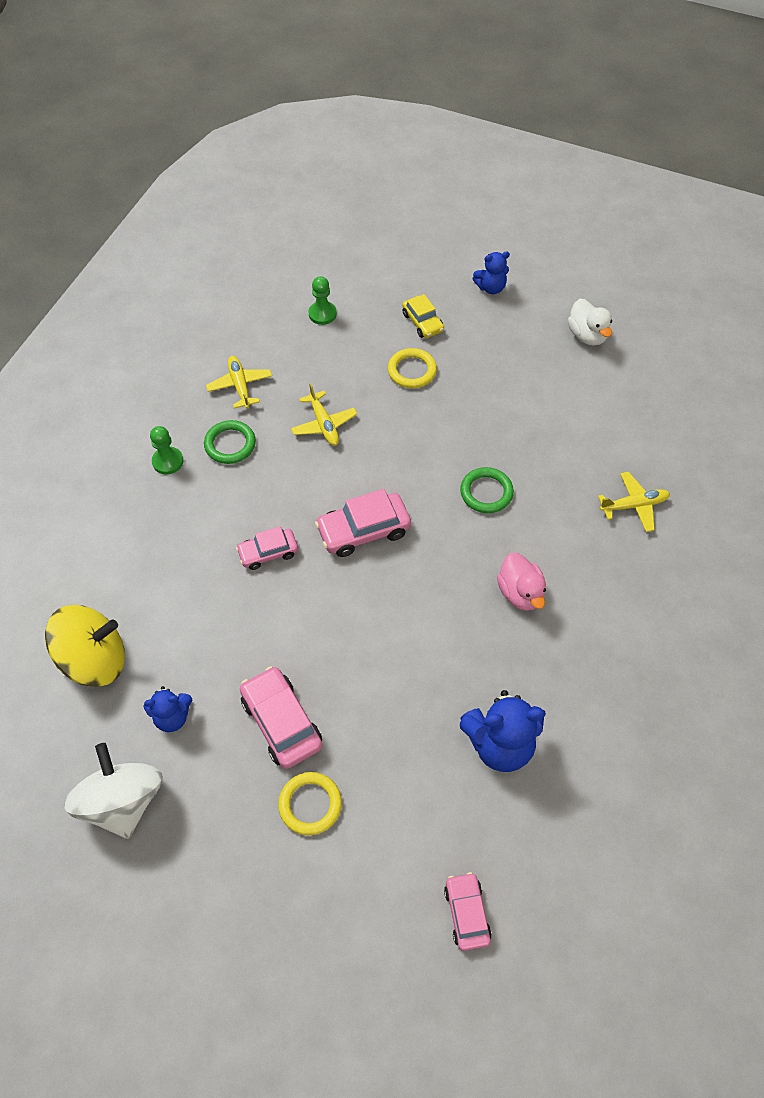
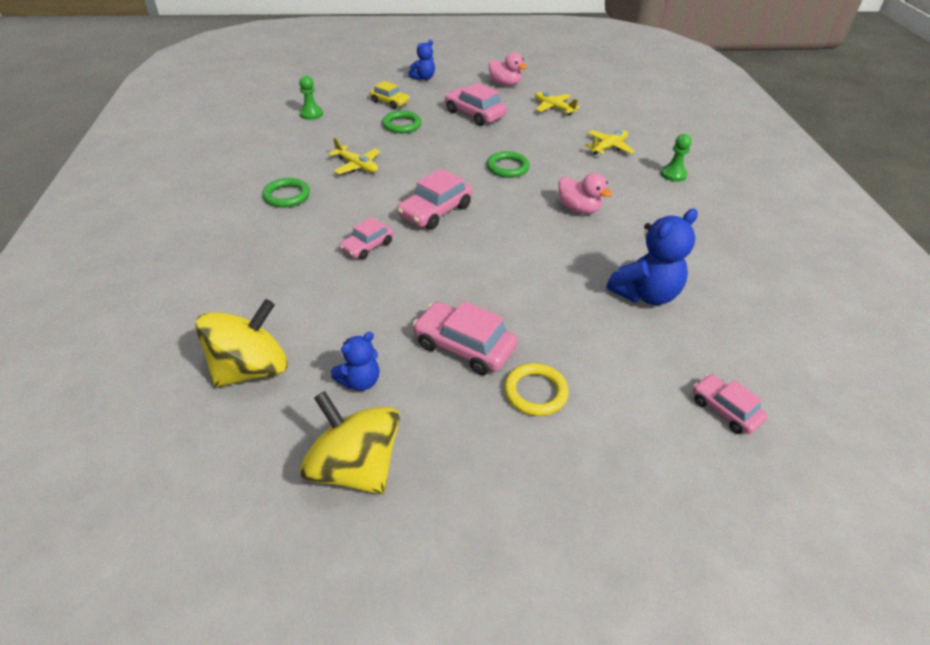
camera: 30 degrees left, 15 degrees down
(122, 802) = (355, 467): white spinning top -> yellow spinning top
(168, 461) = (237, 220): green pawn -> green pawn (673, 174)
(240, 386) = (271, 163): yellow plane -> yellow plane (553, 108)
(412, 371) = (401, 125): yellow ring -> green ring
(510, 382) = (474, 114): none -> pink car
(587, 335) = (505, 84): white duck -> pink duck

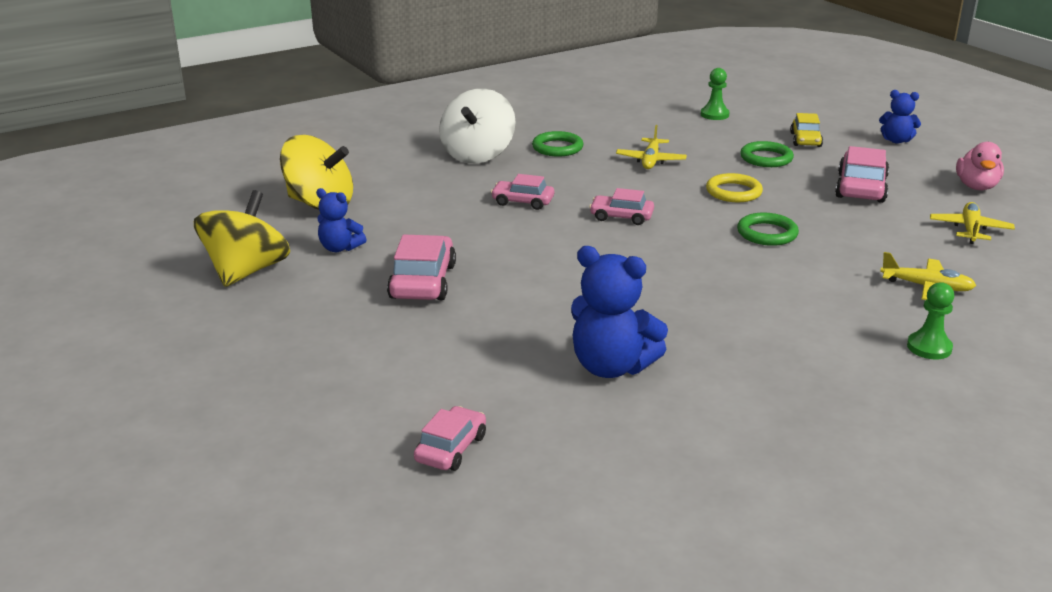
camera: 65 degrees right, 15 degrees down
(252, 238) = (477, 154): none -> white spinning top
(435, 211) = (621, 217): pink car -> pink car, size x0.64
(535, 392) = (389, 330): yellow ring -> yellow ring (733, 192)
(579, 209) = (738, 294): pink duck -> none

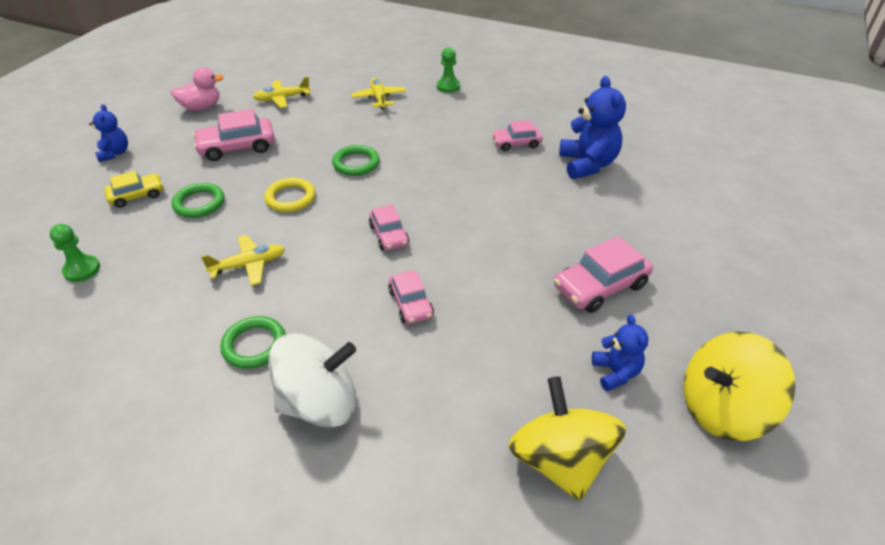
camera: 125 degrees left, 15 degrees up
(451, 448) = (721, 183): pink car -> pink car (516, 143)

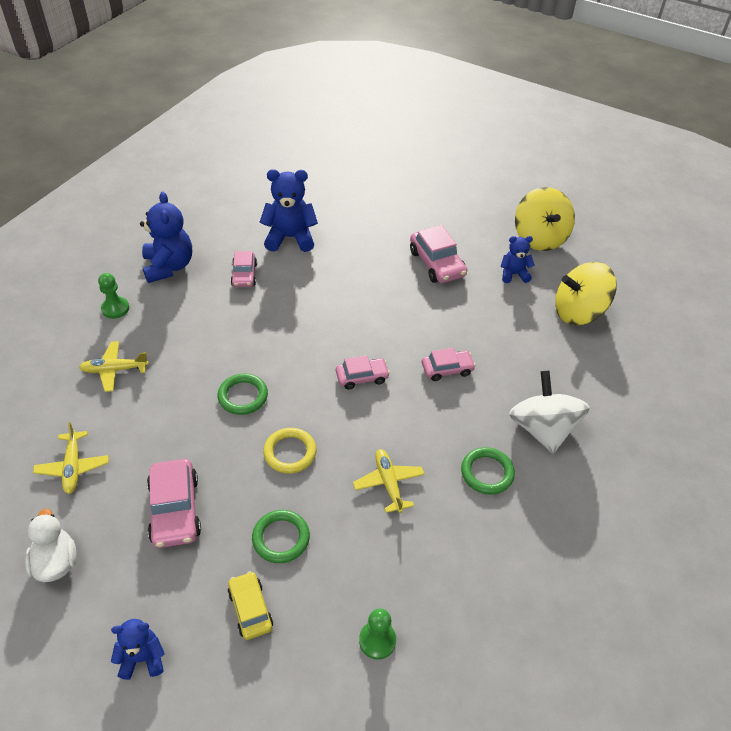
camera: 85 degrees left, 5 degrees up
(201, 107) = (56, 562): pink duck -> white duck
(510, 102) = (169, 266): none -> blue teddy bear

